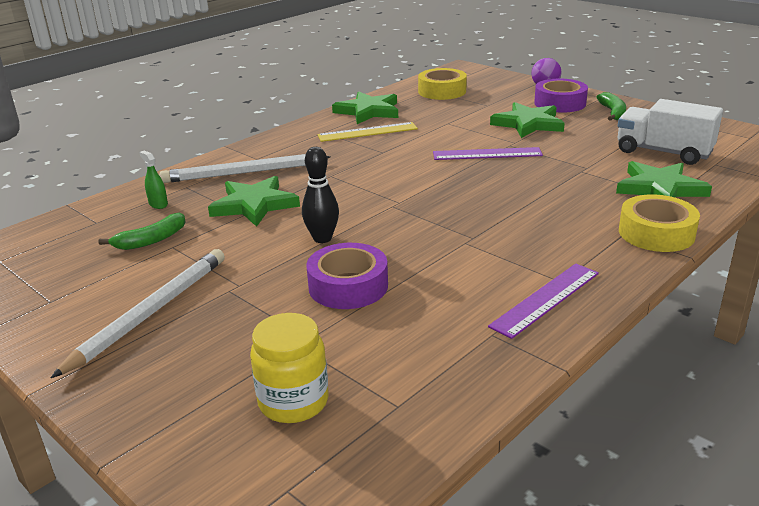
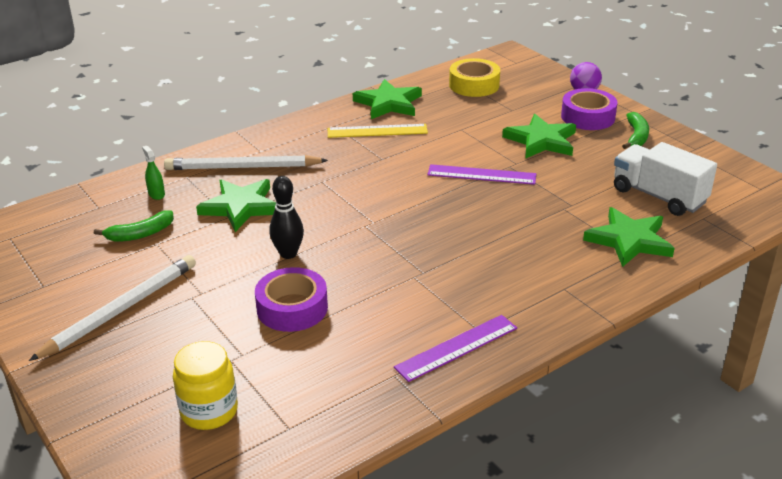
camera: 10 degrees right, 5 degrees up
(656, 233) = (595, 292): yellow tape -> none

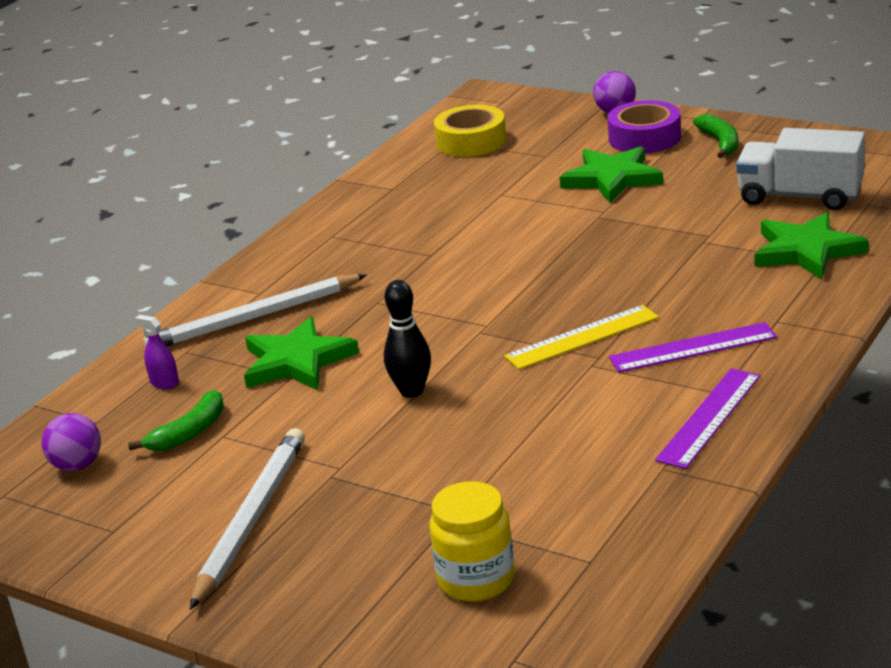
camera: 20 degrees left, 5 degrees down
(63, 233) = (77, 465): none -> purple ball
(156, 194) = (164, 383): green spray bottle -> purple spray bottle
(292, 308) = (474, 444): purple tape -> none
(377, 131) = (395, 226): yellow ruler -> yellow ruler (582, 337)
(388, 103) = (379, 192): green star -> none
(481, 175) = (573, 235): purple ruler -> purple ruler (693, 348)

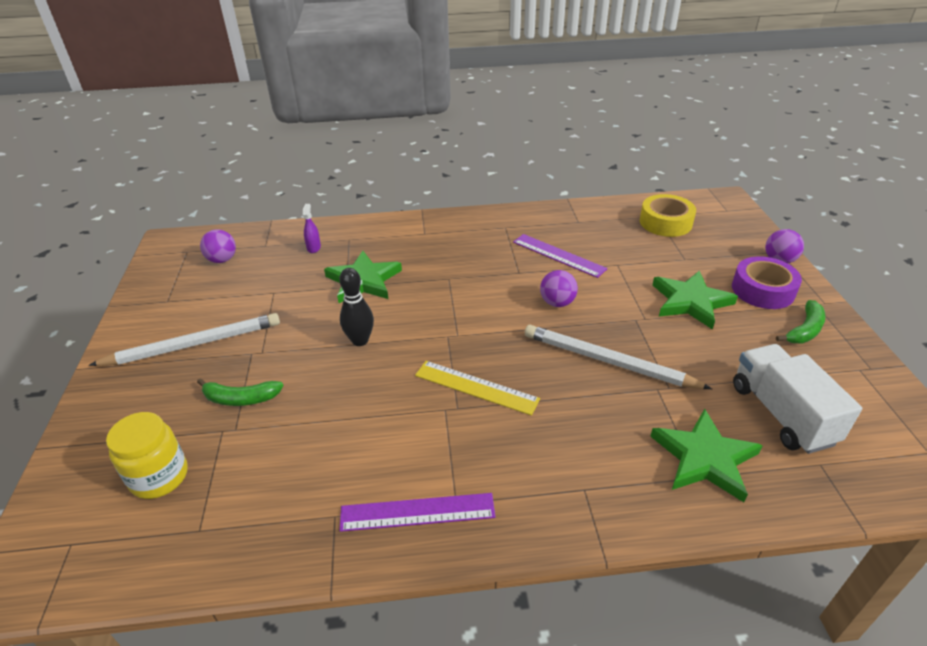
camera: 50 degrees right, 10 degrees up
(189, 432) = (270, 279): green banana -> green banana (241, 398)
(254, 318) = (397, 244): white pencil -> white pencil (608, 361)
(515, 249) = (557, 303): none -> purple ball
(693, 348) = (506, 455): purple ruler -> purple ruler (558, 255)

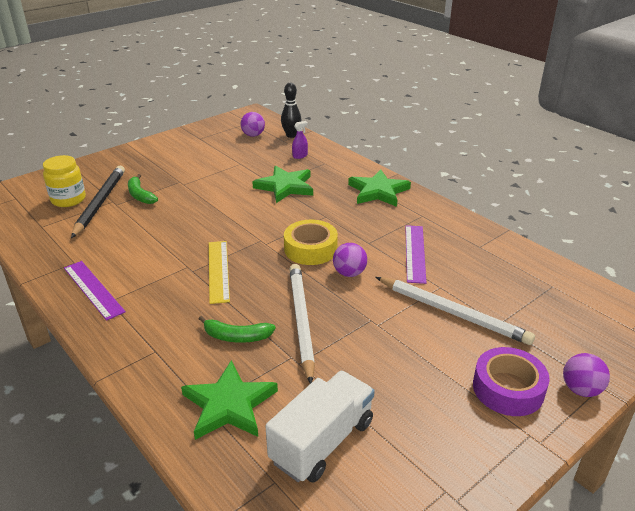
camera: 55 degrees right, 5 degrees down
(194, 344) = (171, 162): white pencil -> white pencil (452, 313)
(211, 444) = (100, 203): none -> black pencil
(360, 340) = (224, 210): black bowling pin -> black bowling pin (291, 135)
(665, 222) = (548, 295): yellow tape -> yellow tape (310, 249)
(690, 302) = (432, 345): green star -> green star (378, 191)
(804, 330) = (470, 434): green banana -> green banana (236, 336)

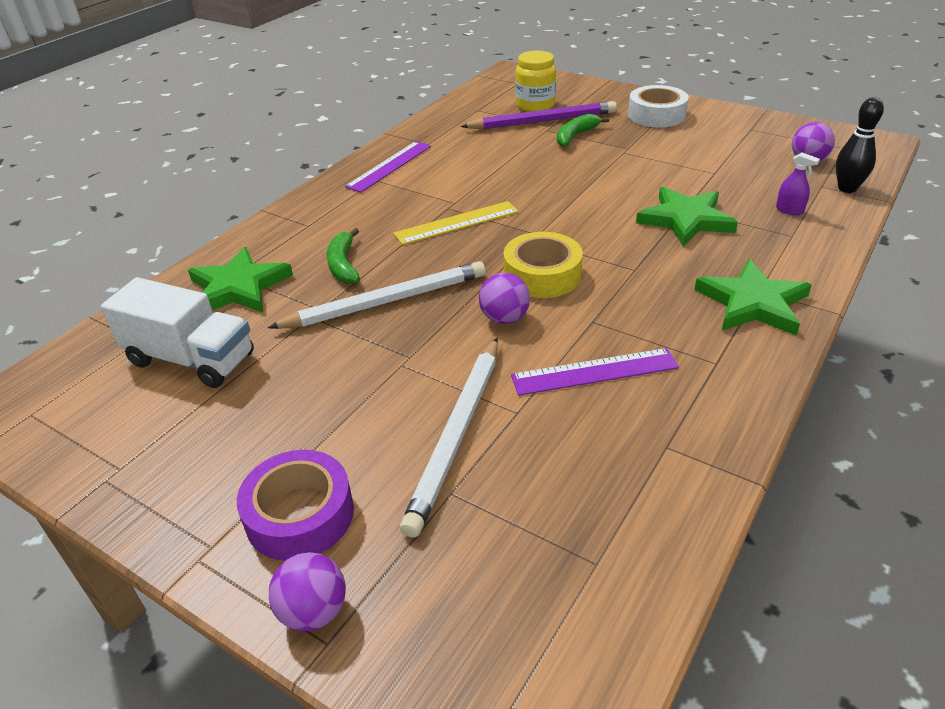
camera: 75 degrees right, 5 degrees up
(100, 203) = (542, 121): black pencil -> purple pencil
(145, 160) = (656, 115): none -> white tape

